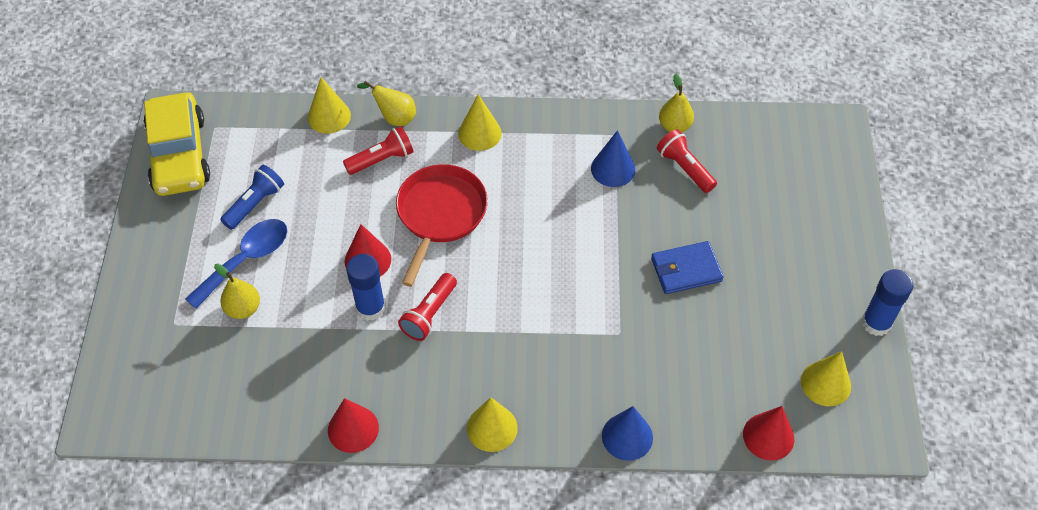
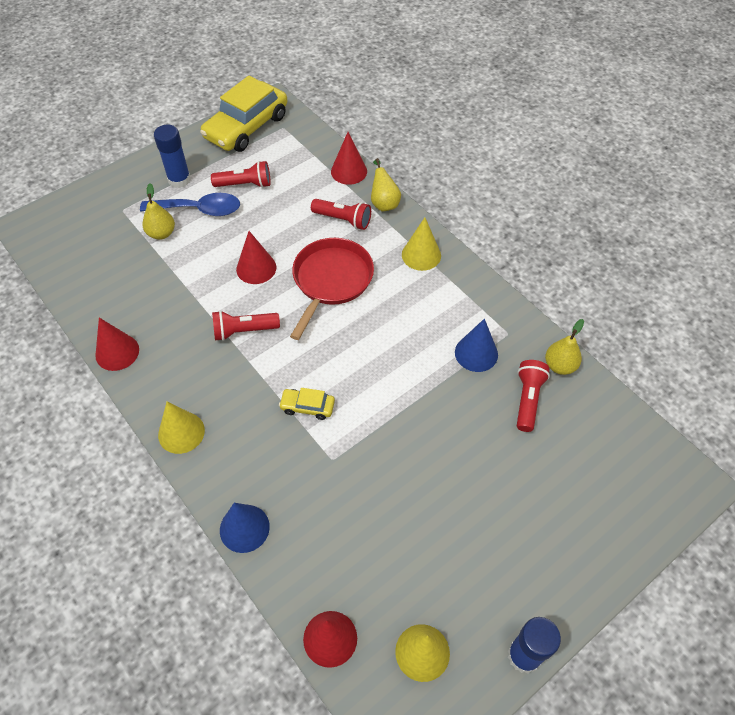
camera: 50 degrees right, 0 degrees up
(255, 204) = (245, 184): blue flashlight -> red flashlight
(329, 116) = (349, 171): yellow cone -> red cone
(370, 308) = (220, 296): blue glue stick -> blue glue stick (179, 180)
(440, 214) = (331, 280): red pan -> red pan turned 45 degrees counterclockwise
(554, 318) = (307, 407): none -> yellow car
(686, 270) = (433, 465): blue wallet -> none

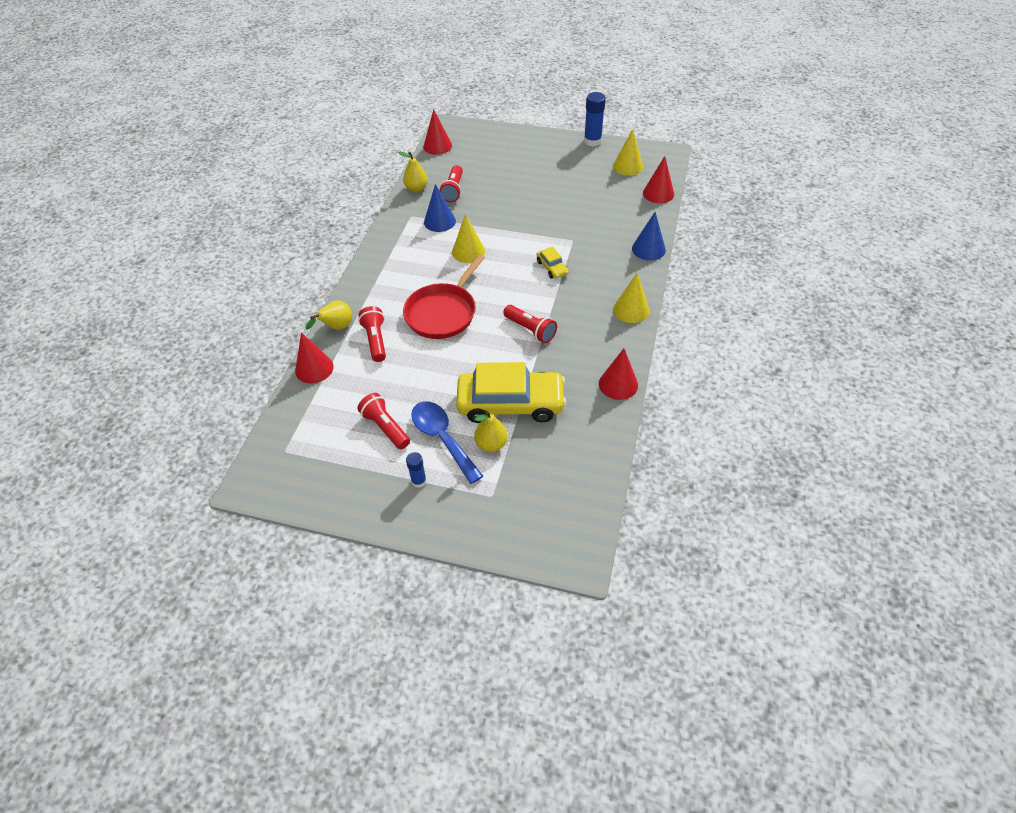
camera: 125 degrees left, 5 degrees down
(179, 180) = (419, 481): blue glue stick -> blue glue stick, size x0.58
(246, 127) = (304, 481): yellow car -> yellow car (510, 403)
(256, 268) = (470, 359): red cone -> red cone (437, 146)
(331, 280) = (443, 313): red pan -> red pan turned 45 degrees counterclockwise
(421, 255) = (376, 281): yellow cone -> yellow cone (468, 251)
(528, 400) = (453, 190): red flashlight -> red flashlight turned 60 degrees counterclockwise

